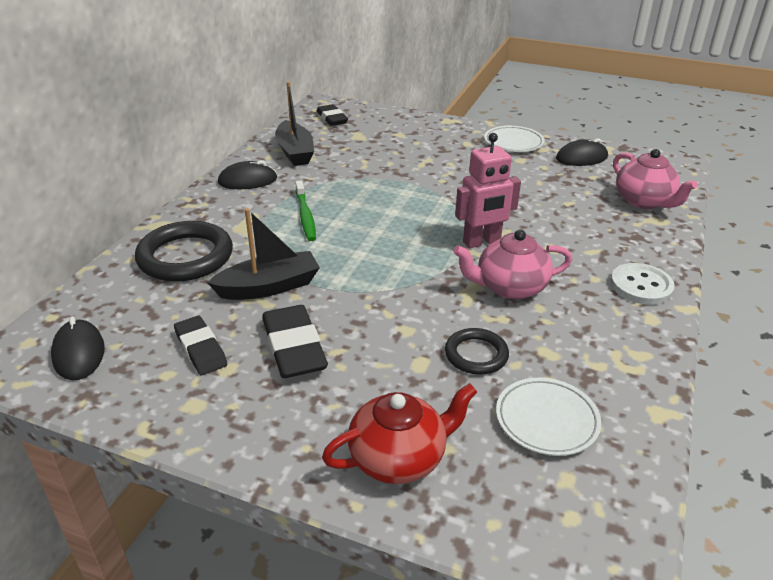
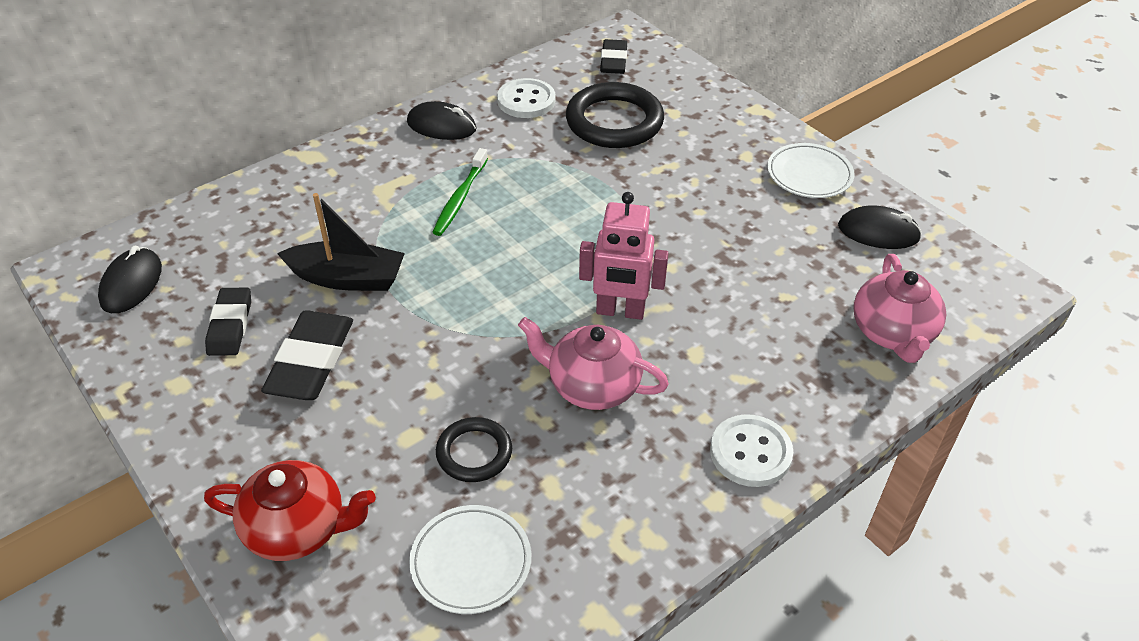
camera: 30 degrees right, 10 degrees up
(185, 257) = (302, 207): black ring -> black ring (614, 121)
(295, 152) = (526, 100): black boat -> white button

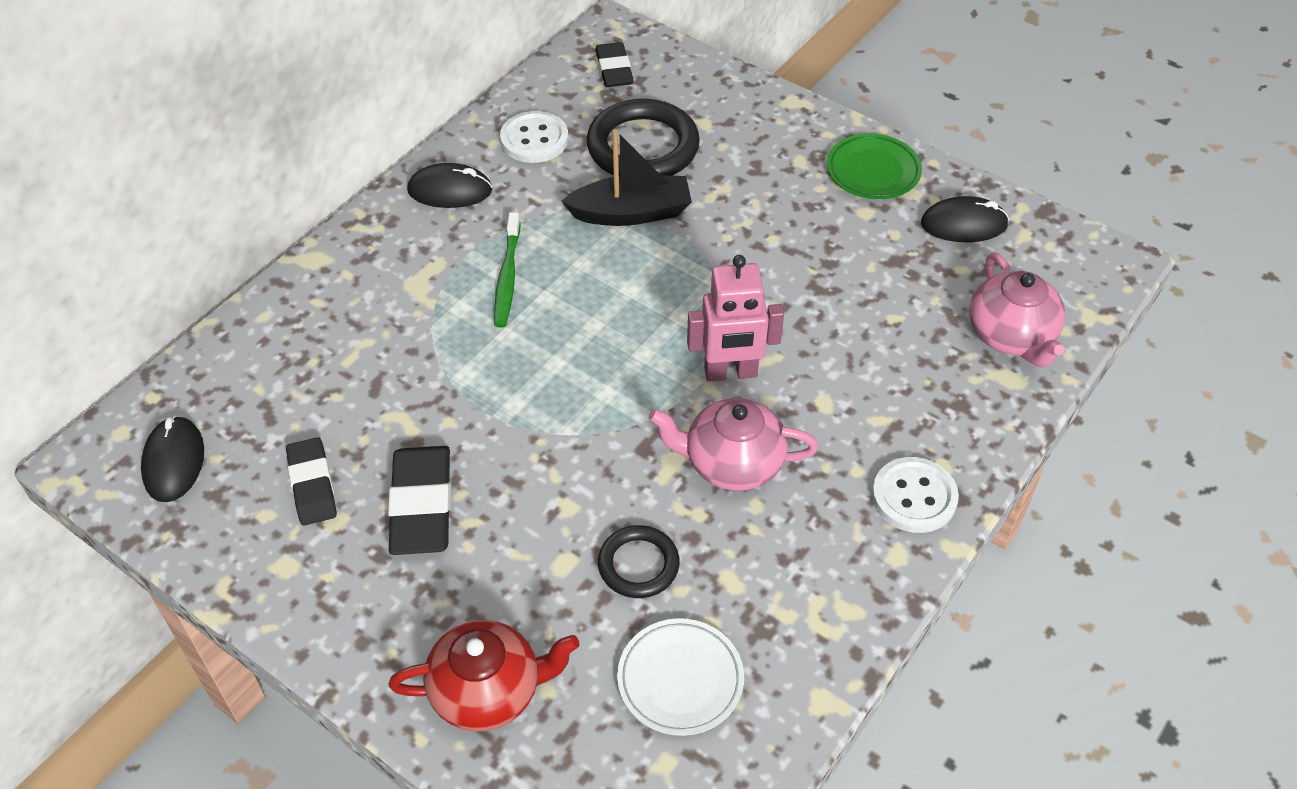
camera: 15 degrees left, 5 degrees up
(347, 278) = (420, 400): black boat -> black boat (631, 213)
(809, 175) = (873, 171): white plate -> green plate

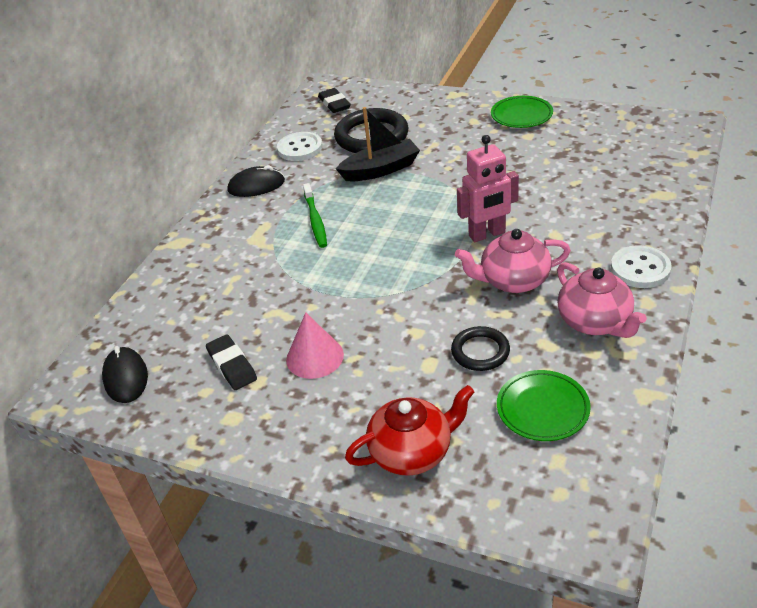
camera: 10 degrees left, 10 degrees down
(422, 505) = (315, 357): black eraser -> pink cone
(680, 680) = (542, 409): white plate -> green plate
(963, 224) = (591, 128): black mouse -> none
(1011, 336) = (652, 173): pink teapot -> pink teapot (595, 322)

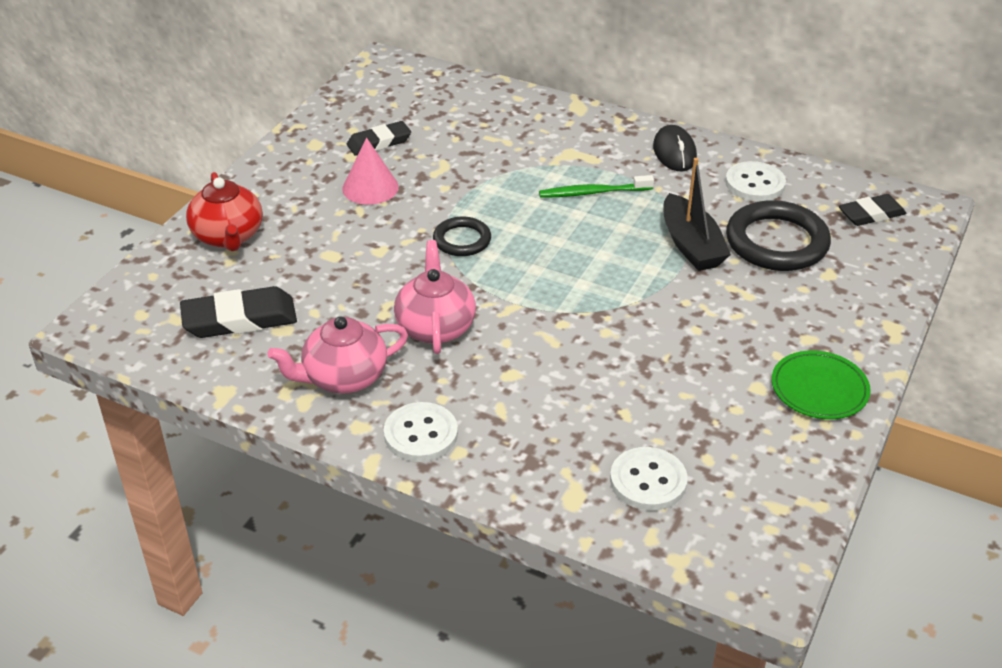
camera: 90 degrees right, 0 degrees up
(126, 377) = (387, 90): black mouse -> none
(480, 351) = (333, 289): black ring -> black ring (462, 240)
(487, 234) = (528, 318): pink robot -> none
(542, 409) = (239, 319): green plate -> black eraser
(634, 168) = (648, 481): none -> white button

